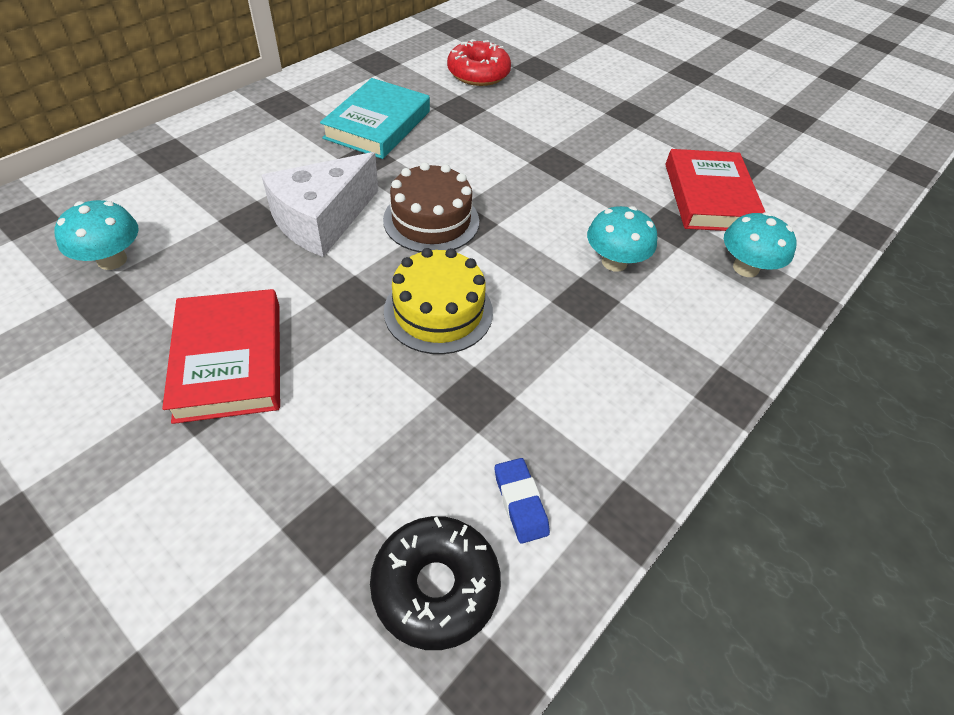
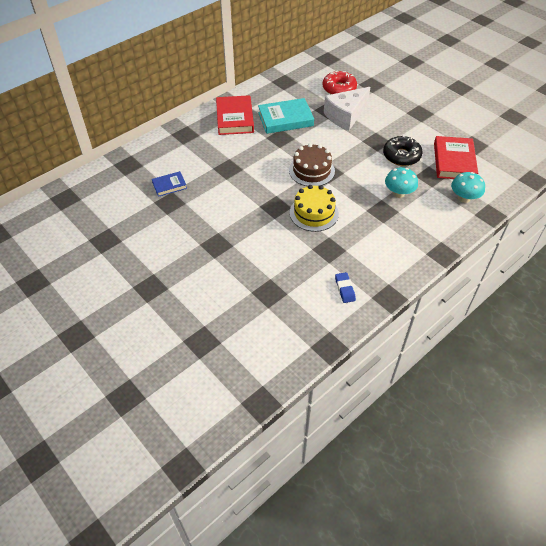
camera: 10 degrees right, 0 degrees up
(112, 260) = (169, 185): turquoise mushroom -> blue book
(230, 360) = (225, 230): red book -> red book (235, 118)
(322, 220) = (260, 169): white cheese -> white cheese (345, 116)
(378, 125) = (285, 119): turquoise book -> turquoise book turned 45 degrees clockwise
(435, 586) = (310, 314): black donut -> black donut (401, 156)

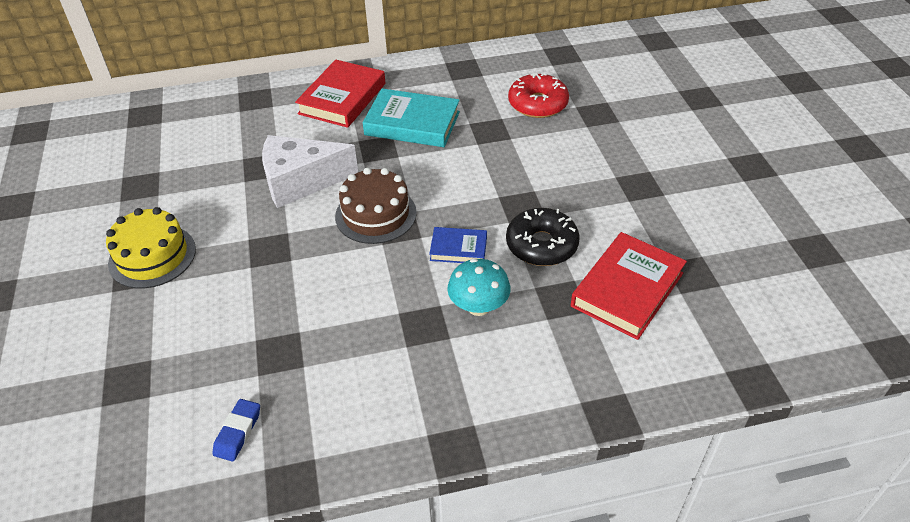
camera: 30 degrees right, 5 degrees down
(169, 185) = (164, 162): blue book -> blue book (458, 248)
(314, 213) = (314, 283): yellow cake -> yellow cake (152, 256)
(345, 116) = (509, 148): white cheese -> white cheese (301, 182)
(464, 198) = (587, 363): turquoise mushroom -> none

